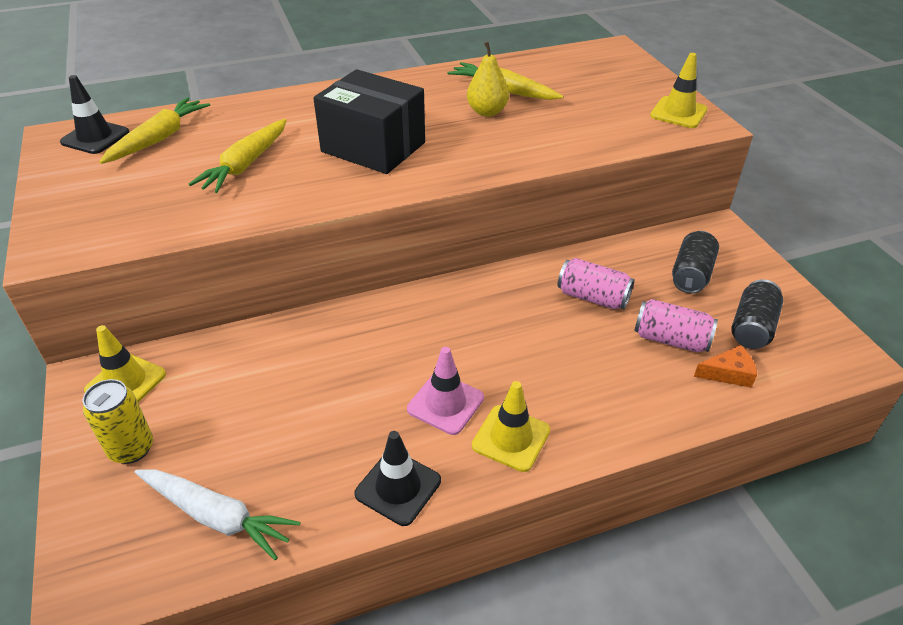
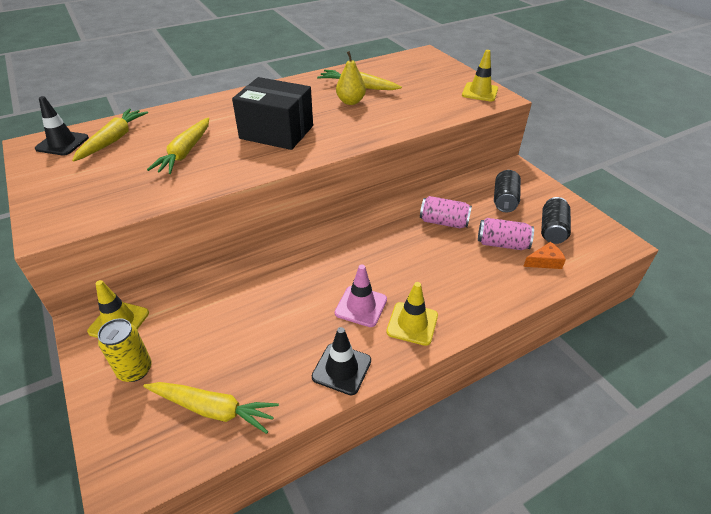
camera: 10 degrees left, 0 degrees up
(217, 516) = (213, 409): white carrot -> yellow carrot

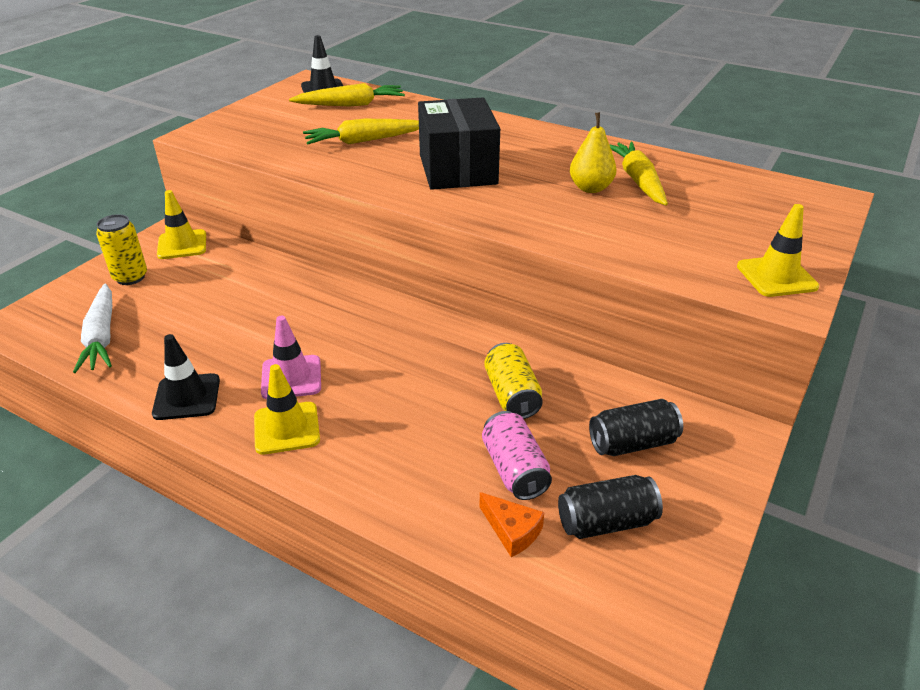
camera: 60 degrees right, 5 degrees down
(213, 409) = (101, 337): yellow carrot -> white carrot
(443, 222) = (512, 395): pink can -> yellow can

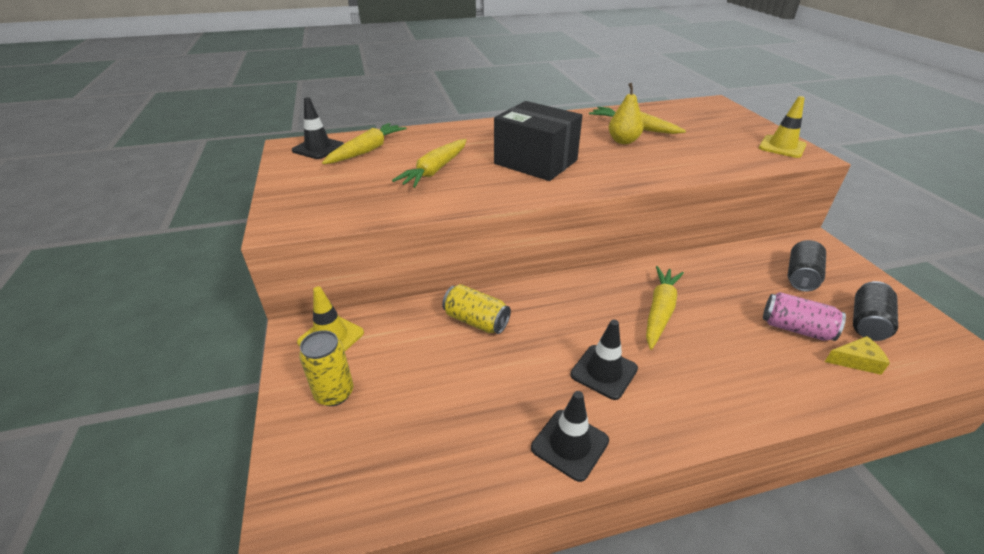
camera: 45 degrees left, 0 degrees up
(101, 337) = (408, 459): white carrot -> none
(286, 428) = (667, 406): yellow traffic cone -> none
(291, 377) = (604, 372): pink traffic cone -> black traffic cone
(421, 372) = (660, 311): none -> yellow carrot
(512, 395) = (718, 290): yellow can -> yellow can (476, 321)
(512, 531) = (856, 361): orange cheese -> yellow cheese

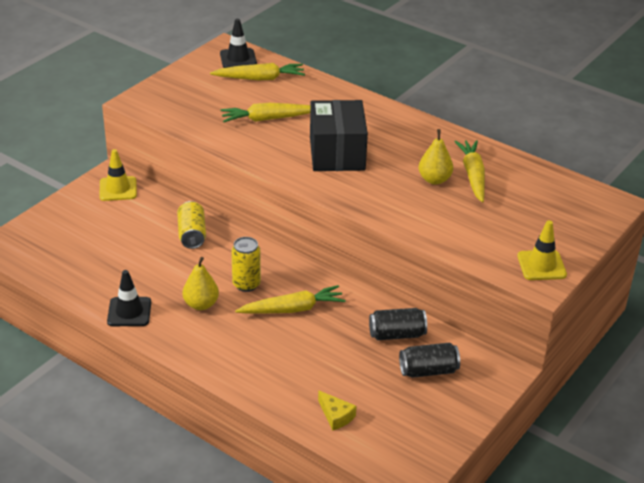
camera: 50 degrees right, 0 degrees up
(334, 393) = (81, 215): yellow can -> yellow can (246, 284)
(604, 372) = (201, 304): black traffic cone -> yellow pear
(795, 328) = (345, 380): pink can -> none
(867, 323) = (396, 416): black can -> black can (397, 334)

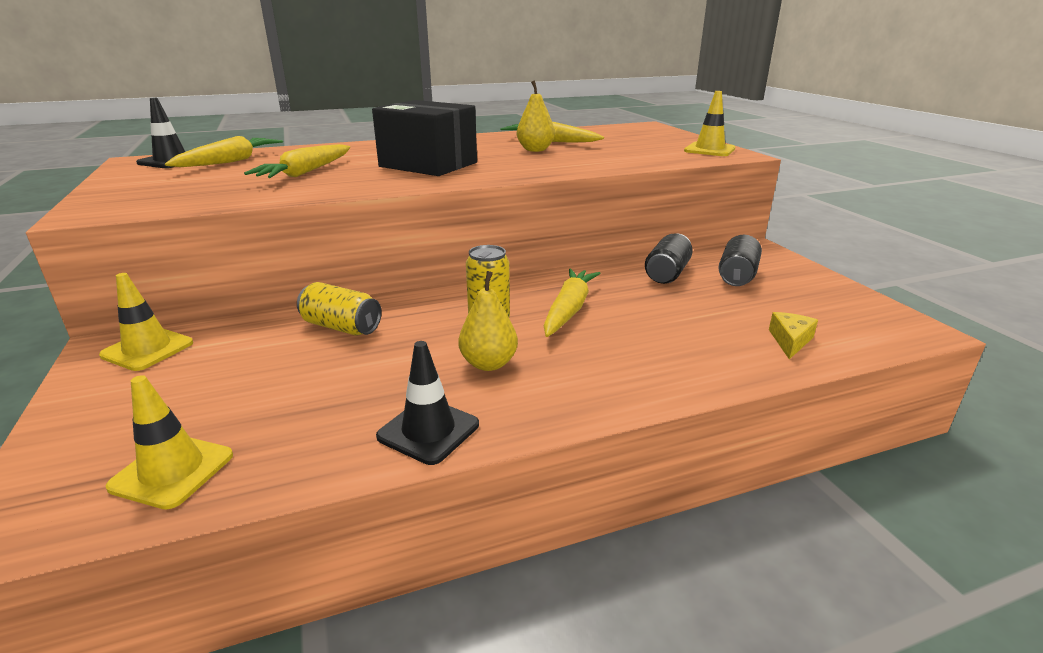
camera: 55 degrees left, 10 degrees down
(52, 258) = (172, 471): none -> yellow traffic cone
(336, 416) = (790, 341): yellow cheese -> yellow cheese turned 60 degrees counterclockwise

